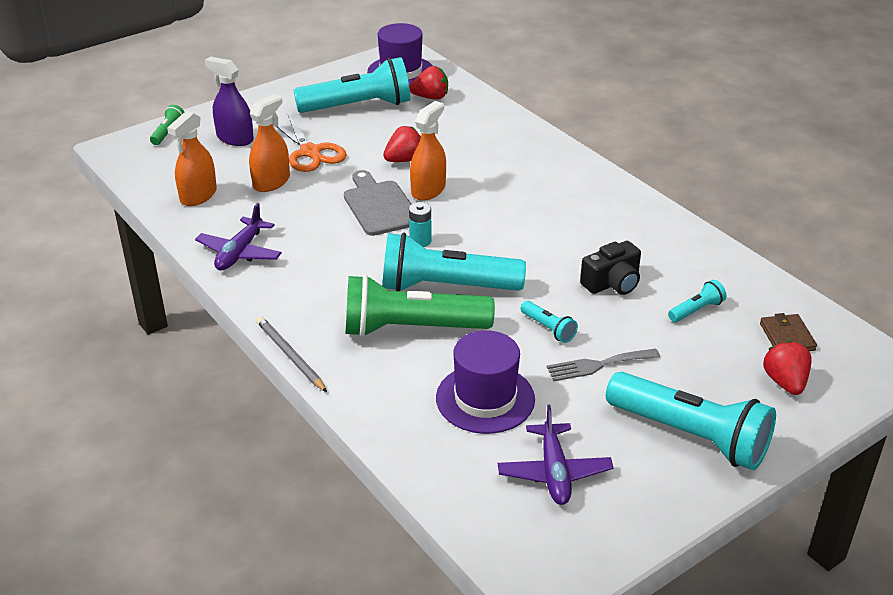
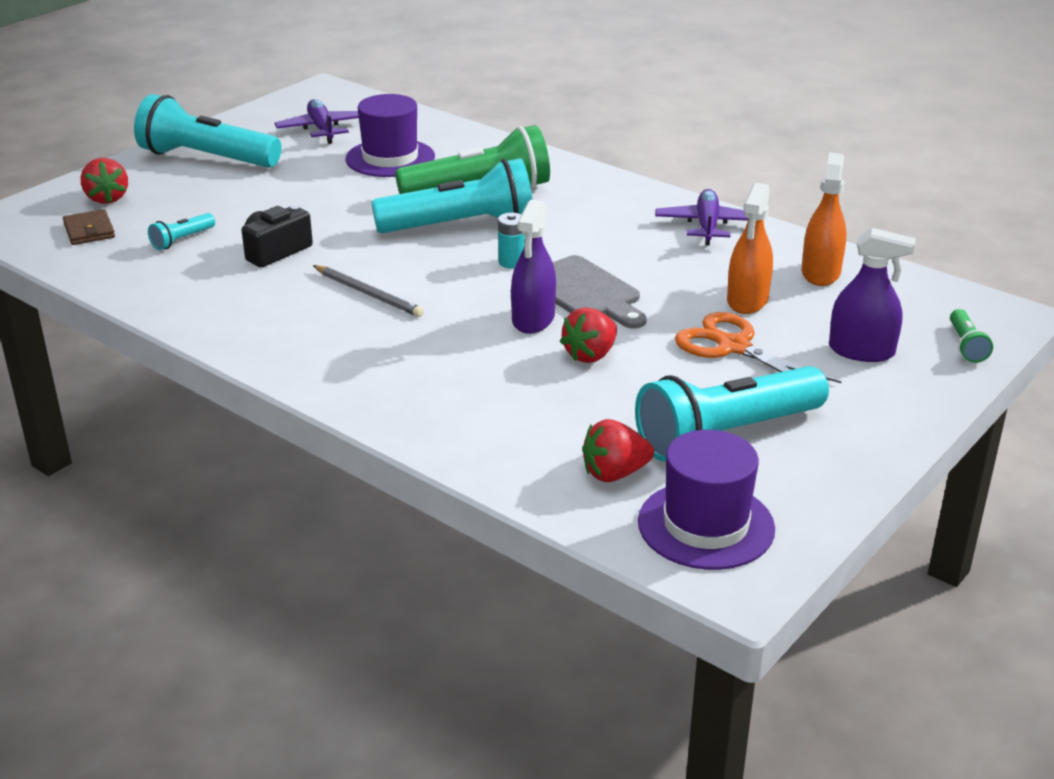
camera: 165 degrees right, 5 degrees down
(290, 356) = (581, 162): grey pencil -> grey pencil (368, 294)
(428, 190) = (533, 319): orange spray bottle -> purple spray bottle
(548, 329) = (342, 207): turquoise flashlight -> none
(598, 365) = (289, 189): grey fork -> none

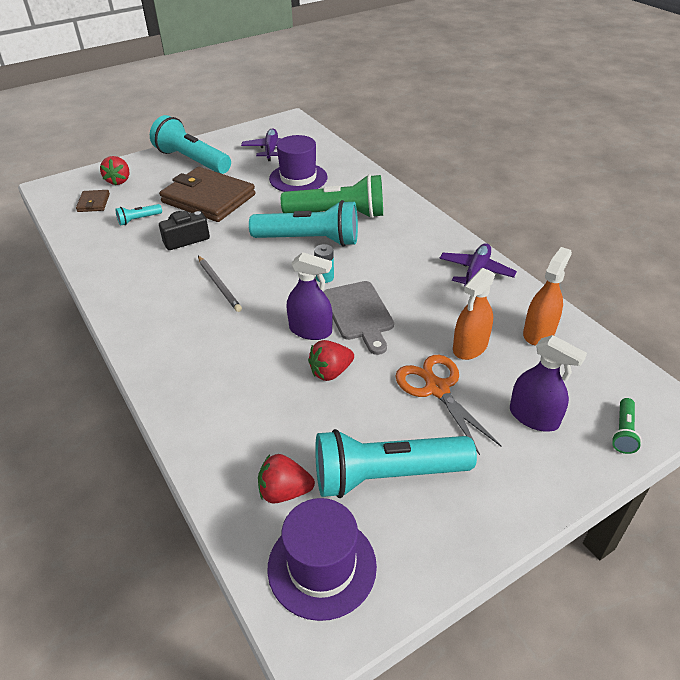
camera: 20 degrees right, 10 degrees up
(271, 200) = (208, 199): none -> brown wallet
(533, 319) = (310, 330): purple spray bottle -> purple spray bottle turned 105 degrees counterclockwise

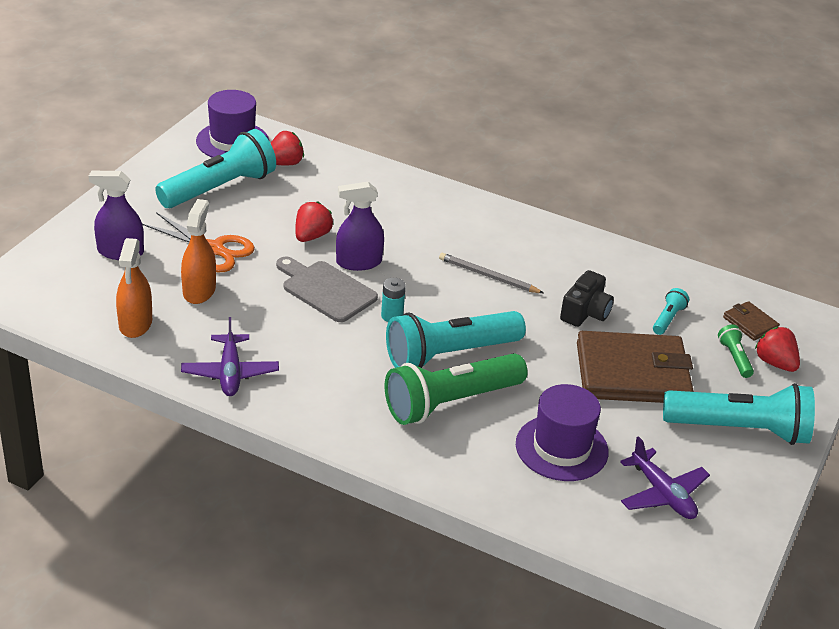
camera: 145 degrees right, 5 degrees down
(623, 432) = (41, 262): green flashlight -> green flashlight (734, 358)

